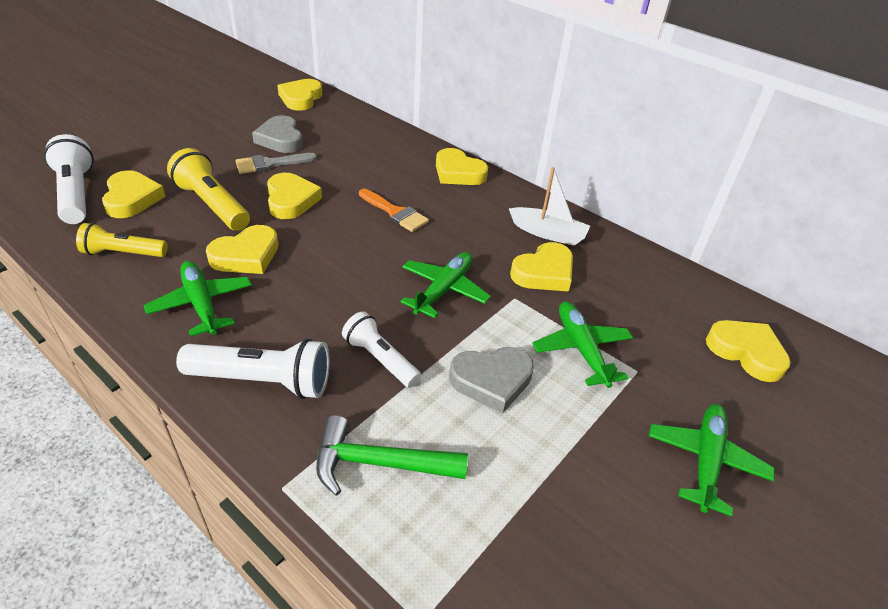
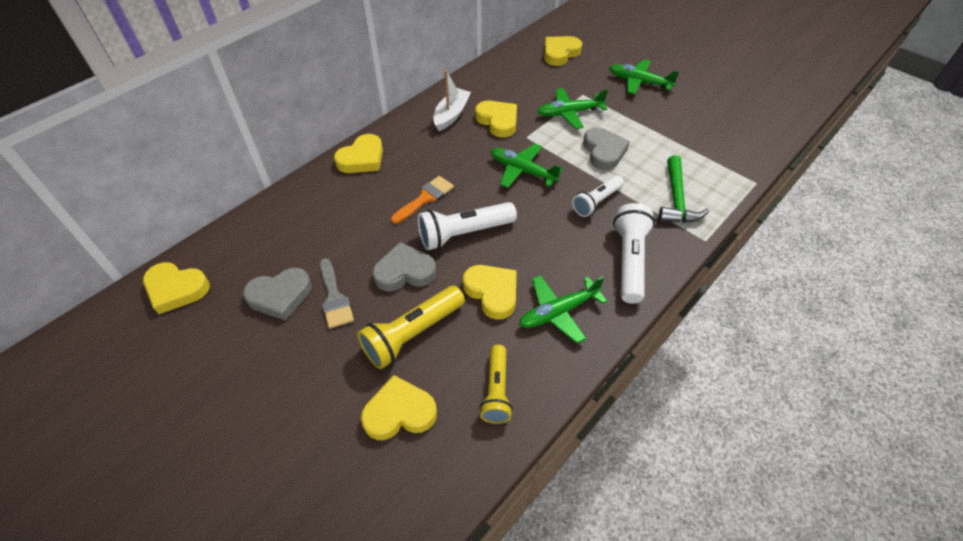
camera: 85 degrees left, 10 degrees up
(76, 194) = (387, 476): white flashlight -> white flashlight (464, 233)
(291, 200) = (404, 272): yellow heart -> grey heart

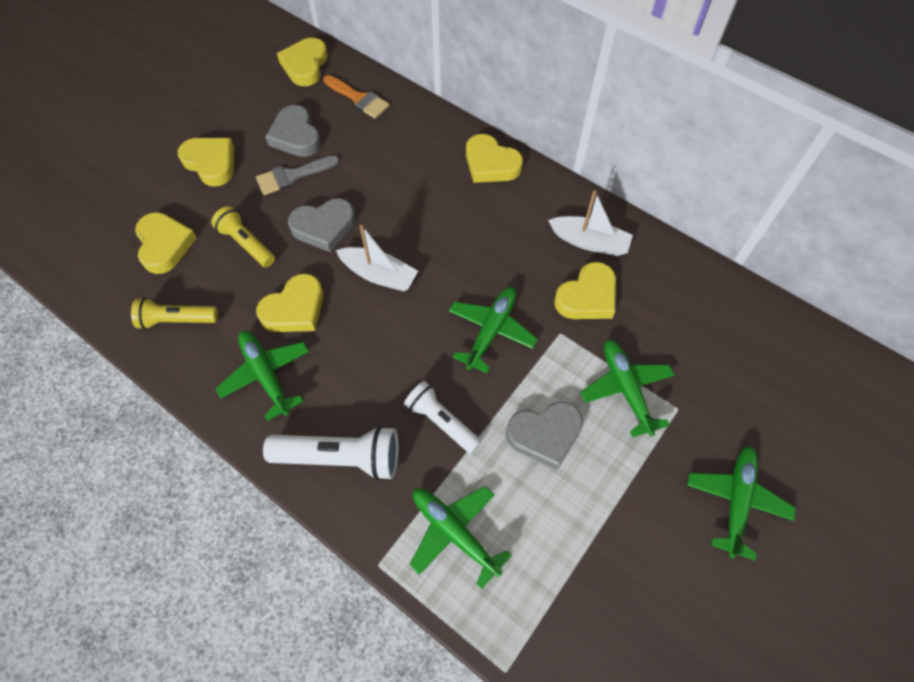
camera: 85 degrees right, 10 degrees up
(404, 272) = (324, 227): grey heart -> grey heart turned 90 degrees clockwise
(412, 334) = (246, 243): yellow flashlight -> yellow flashlight, size x0.66
(425, 198) = (431, 232): orange brush -> orange brush (358, 99)
(464, 233) = (379, 275): white flashlight -> white boat
(560, 53) = (781, 375): yellow heart -> yellow heart (211, 163)
(676, 200) = (455, 533): green hammer -> green plane

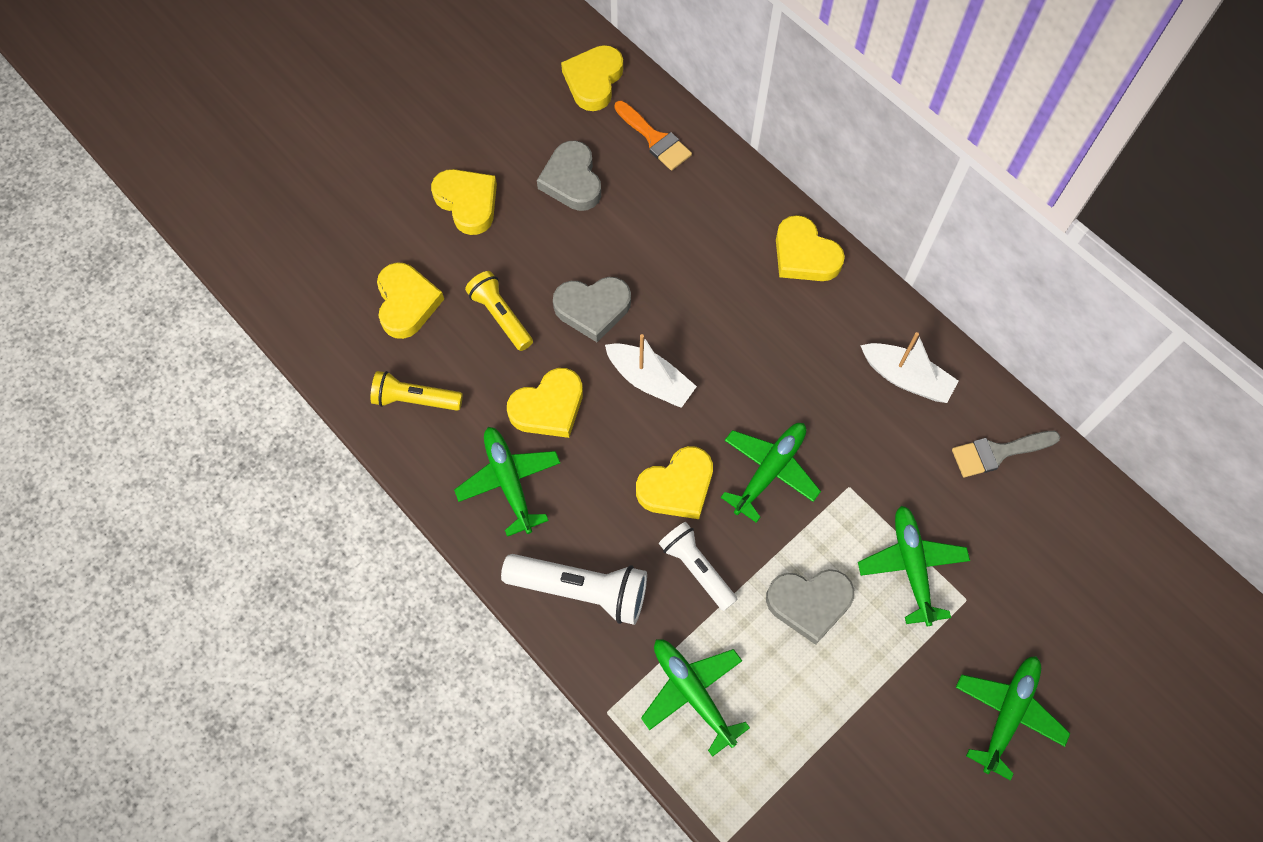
camera: 10 degrees right, 5 degrees up
(292, 176) = (563, 235): grey brush -> grey brush (998, 452)
(587, 297) = (889, 447): yellow heart -> yellow heart (677, 487)

